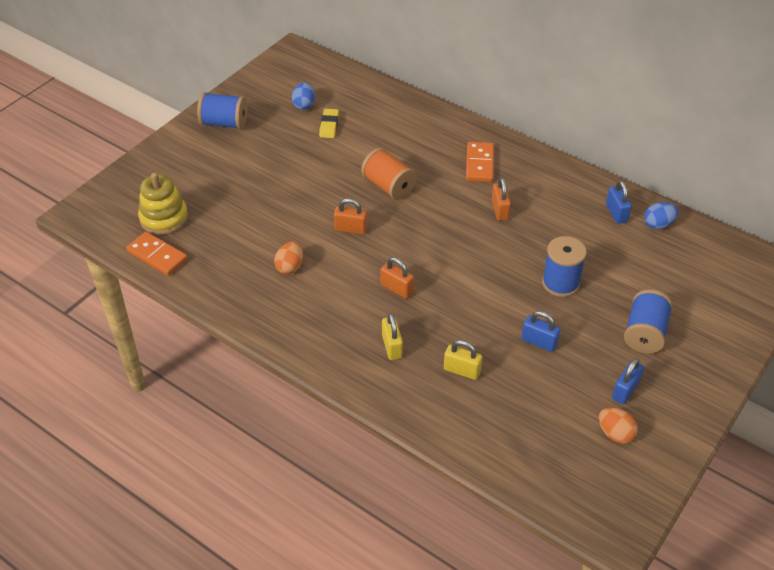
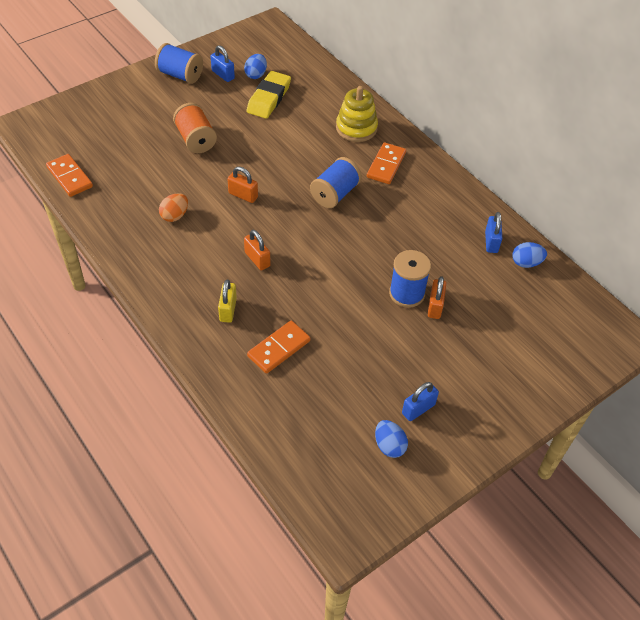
camera: 15 degrees right, 5 degrees up
(164, 218) = (90, 146): yellow stacking toy -> yellow stacking toy (356, 128)
(329, 126) = (269, 98): yellow eraser -> yellow eraser, size x1.68
(388, 186) = (294, 165): orange spool -> orange spool (196, 140)
(462, 370) = (279, 348): yellow padlock -> orange domino
(500, 210) = (384, 212): orange padlock -> orange padlock (435, 306)
(539, 342) = (360, 342): blue padlock -> blue padlock (223, 75)
(615, 433) = (389, 446): orange egg -> blue egg
(644, 333) = (462, 361): blue spool -> blue spool (335, 194)

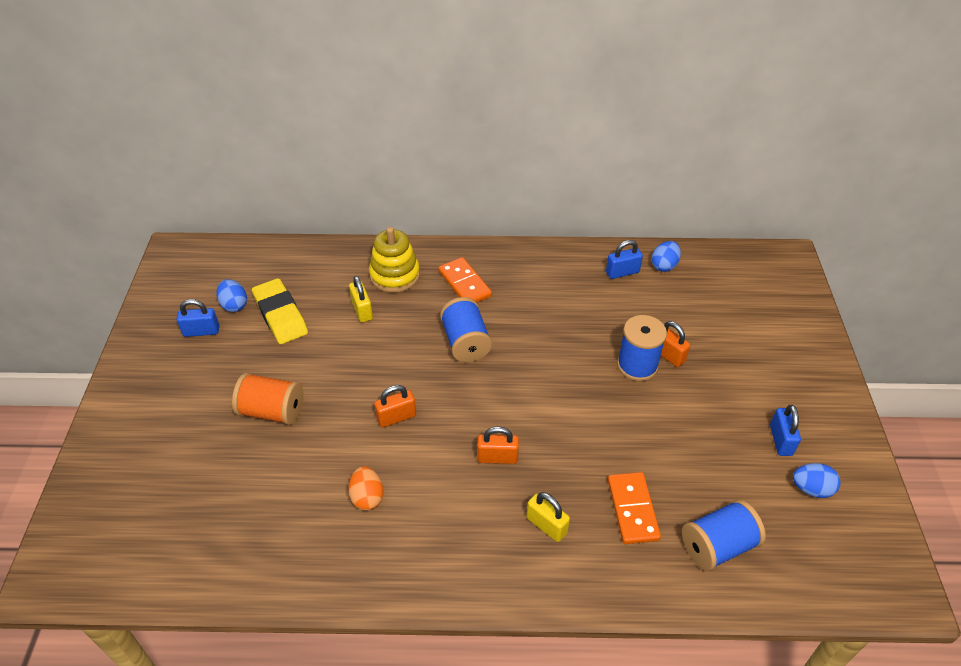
camera: 50 degrees left, 5 degrees down
(70, 177) = (198, 574): orange domino -> none
(180, 75) = (156, 368): blue spool -> blue spool (717, 546)
(310, 131) = (362, 310): none -> yellow padlock
(491, 242) = (622, 272): blue padlock -> blue padlock turned 60 degrees counterclockwise

